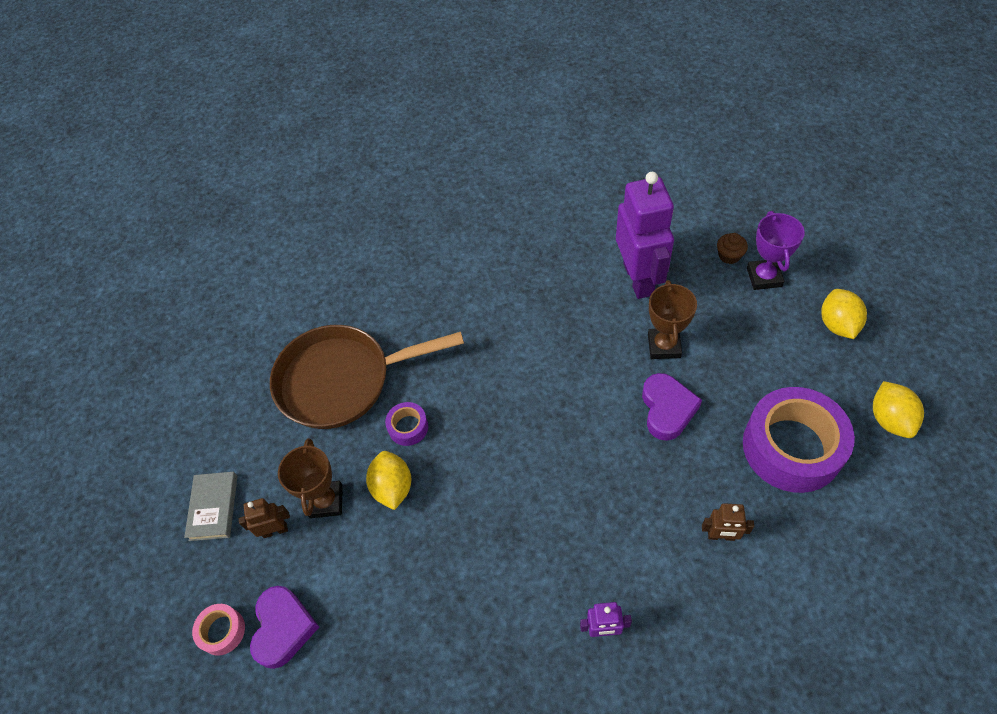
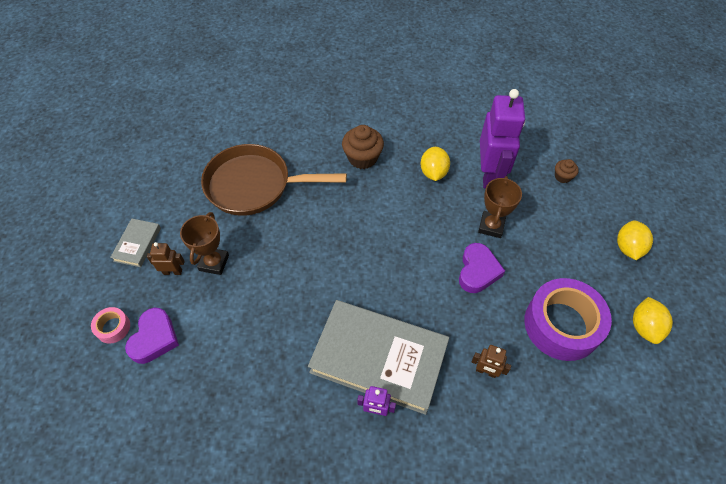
camera: 10 degrees right, 0 degrees up
(393, 487) = (262, 267): yellow lemon -> yellow lemon (433, 172)
(408, 427) = (288, 229): purple tape -> none
(471, 302) = (362, 158): none -> brown cupcake
(584, 561) = (379, 358): none -> grey book
(764, 277) = (583, 199): purple trophy -> none

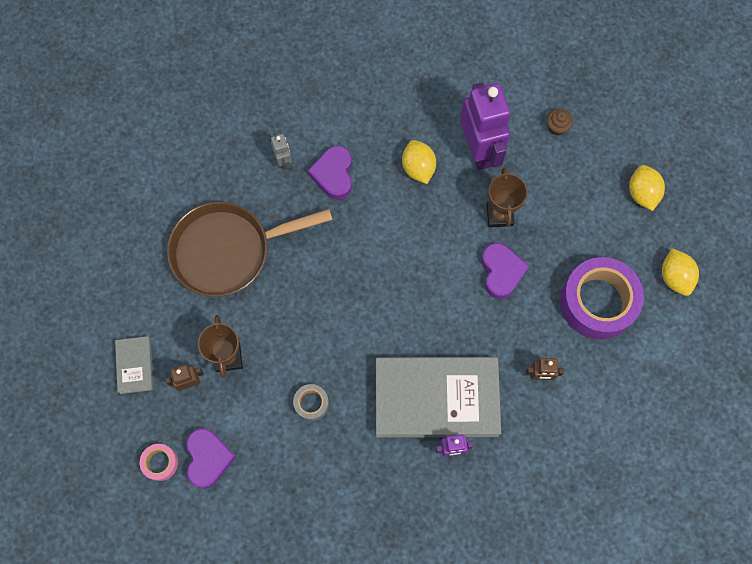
camera: 20 degrees left, 15 degrees up
(265, 323) = (311, 403): none -> grey tape
(327, 138) = (283, 161): none -> grey robot
(362, 158) = (333, 175): brown cupcake -> purple heart

